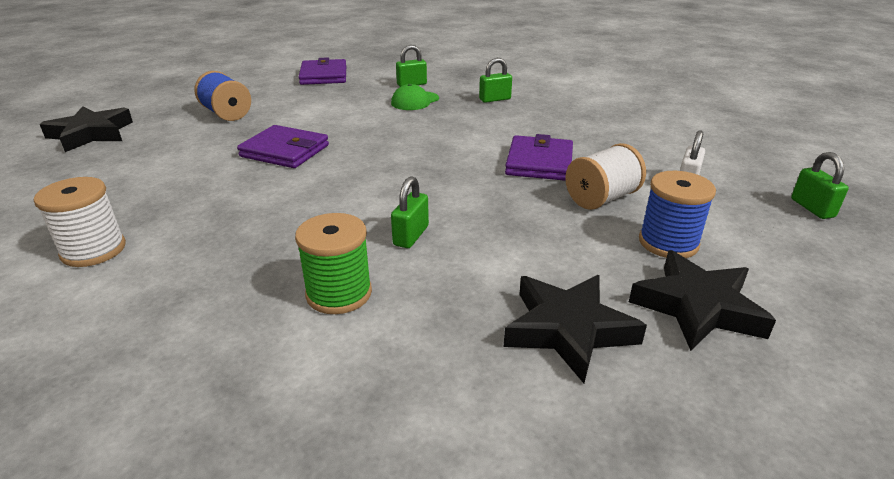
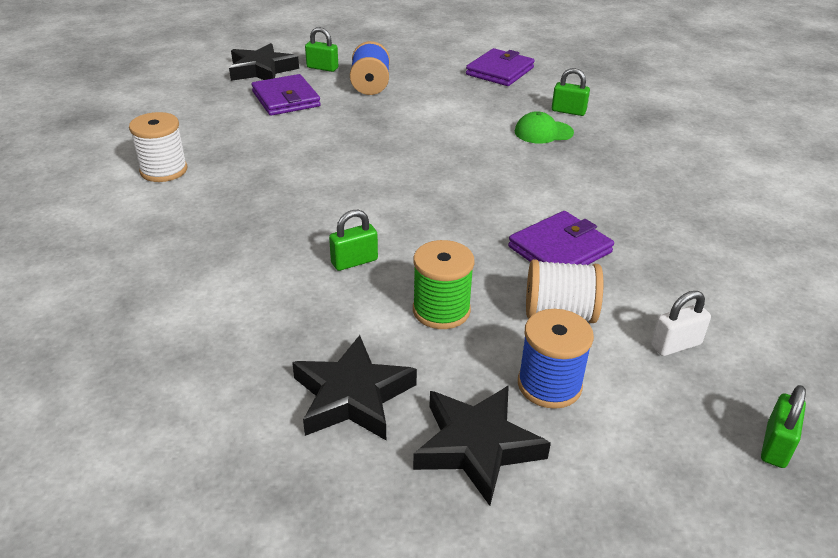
camera: 40 degrees right, 5 degrees up
(285, 151) = (367, 141): purple wallet -> purple wallet (286, 99)
(339, 293) = (251, 279): green spool -> green spool (441, 310)
(495, 99) = (627, 161): green padlock -> green padlock (322, 68)

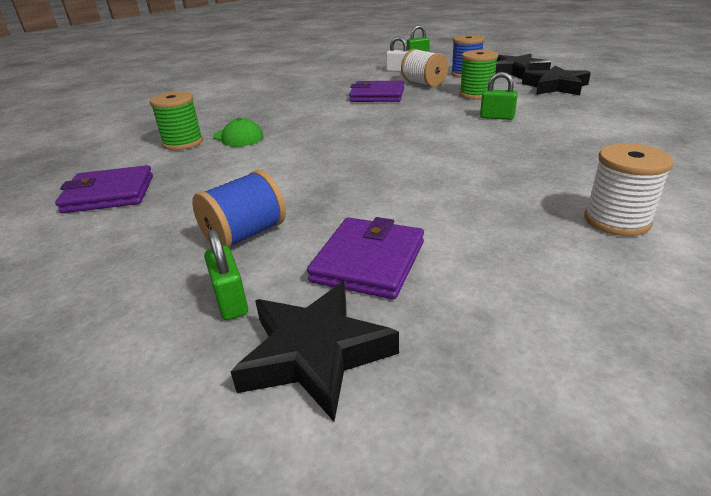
camera: 130 degrees left, 5 degrees down
(568, 111) = (183, 143): green padlock -> green spool

